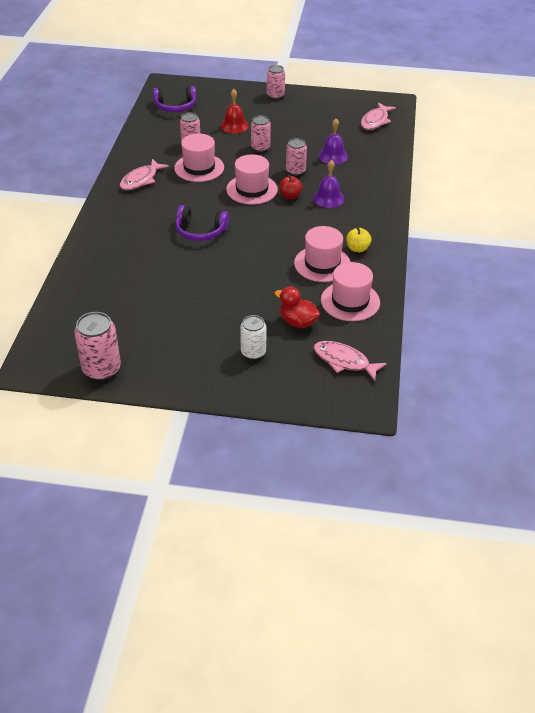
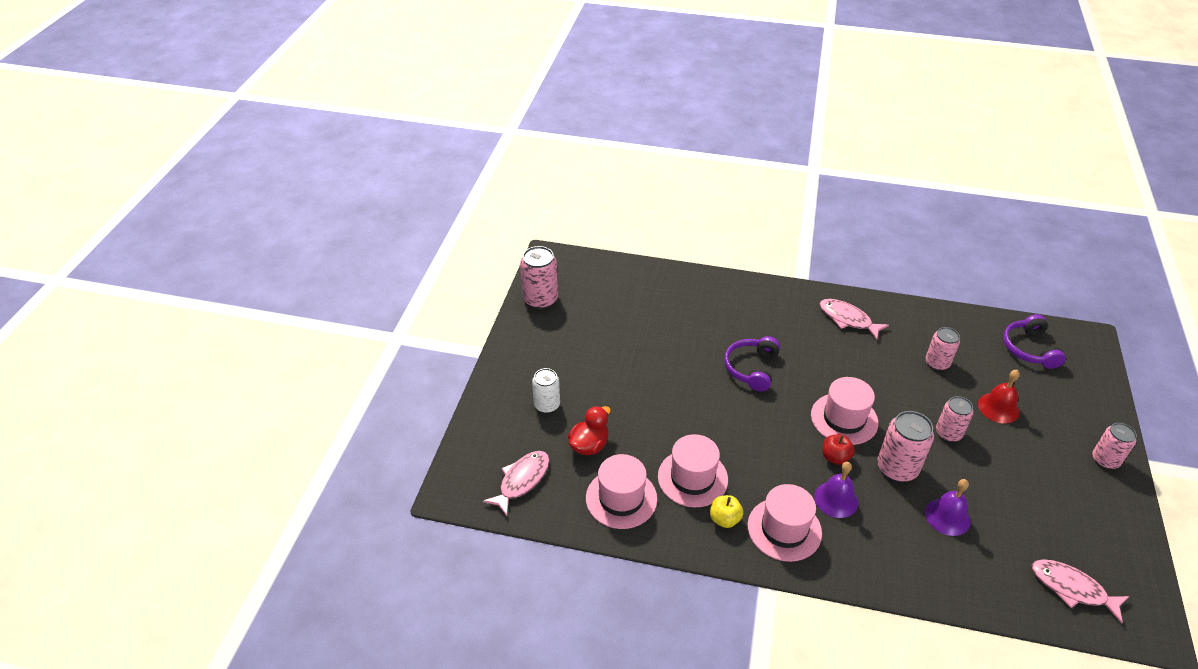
camera: 95 degrees right, 0 degrees up
(199, 168) = (884, 370): pink hat -> pink hat (784, 529)
(295, 171) = (897, 468): pink can -> pink can, size x1.50

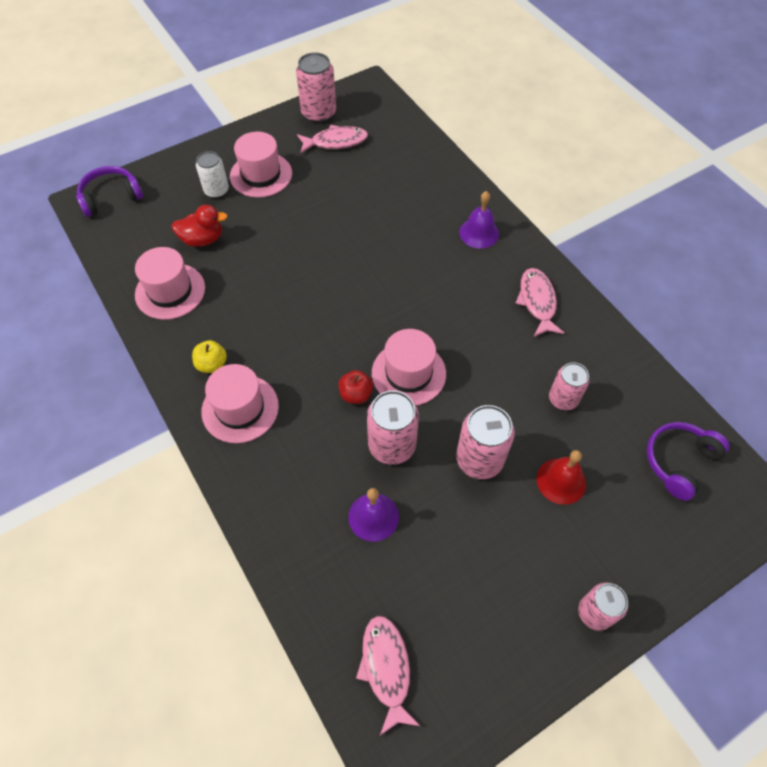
camera: 45 degrees right, 15 degrees up
(522, 481) = (131, 228): pink fish -> pink fish (336, 142)
(692, 478) = (234, 318): pink hat -> pink hat (261, 175)
(751, 368) = (395, 277): purple headphones -> purple headphones (111, 197)
(836, 499) = (308, 423): purple bell -> purple bell (479, 233)
(948, 433) = (479, 459): pink can -> pink can, size x1.50

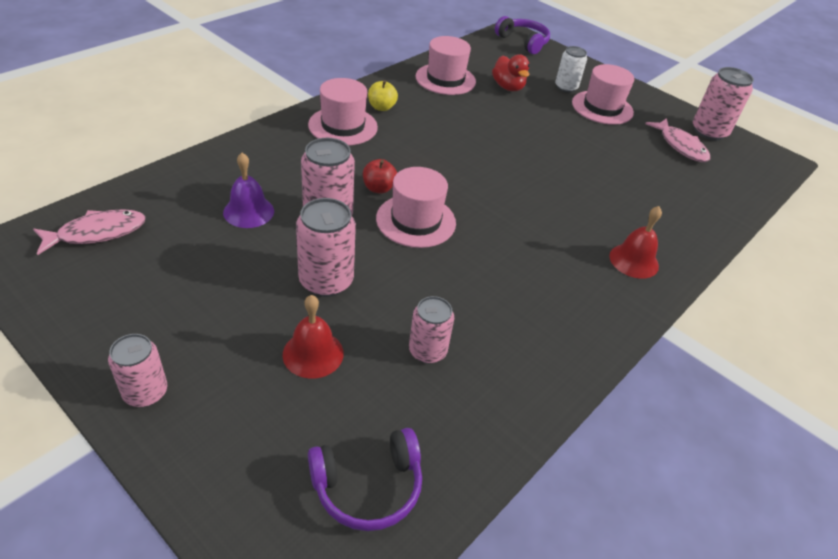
camera: 70 degrees right, 15 degrees down
(479, 233) = (634, 261): purple bell -> red bell
(537, 302) = (561, 319): pink fish -> none
(679, 461) = (368, 486): purple headphones -> purple headphones turned 135 degrees clockwise

